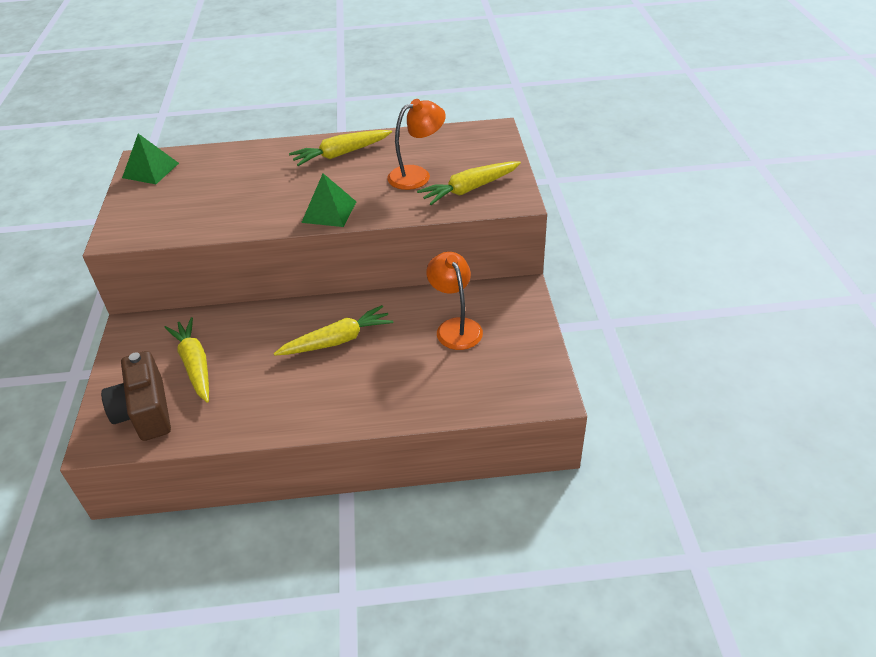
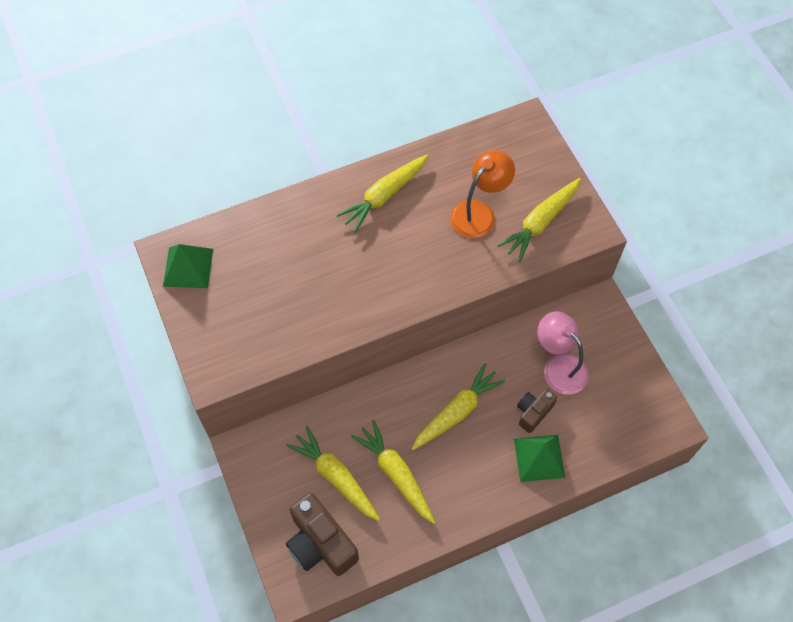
camera: 20 degrees left, 20 degrees up
(251, 375) = (396, 474): none -> yellow carrot
(329, 212) = (416, 288): green pyramid -> green pyramid (539, 458)
(411, 356) = (533, 412): none -> brown camera
(455, 327) = (559, 366): orange lamp -> pink lamp

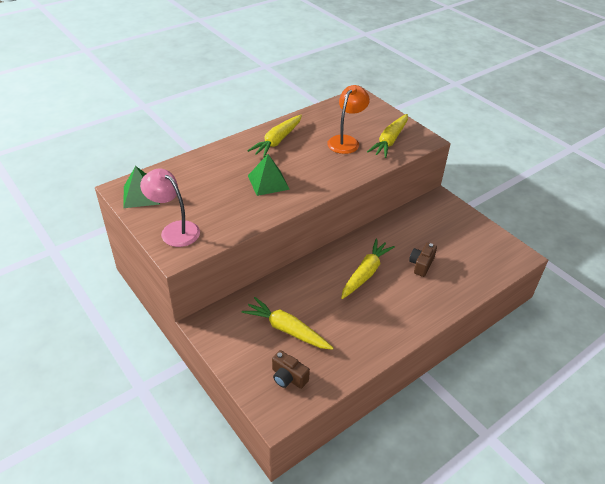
camera: 15 degrees left, 20 degrees down
(320, 543) = (288, 377): brown camera -> brown camera, size x0.58
(396, 474) = (334, 319): yellow carrot -> none
(539, 458) = (437, 290): green pyramid -> green pyramid (268, 182)
(559, 366) = (427, 236): pink lamp -> pink lamp (174, 230)

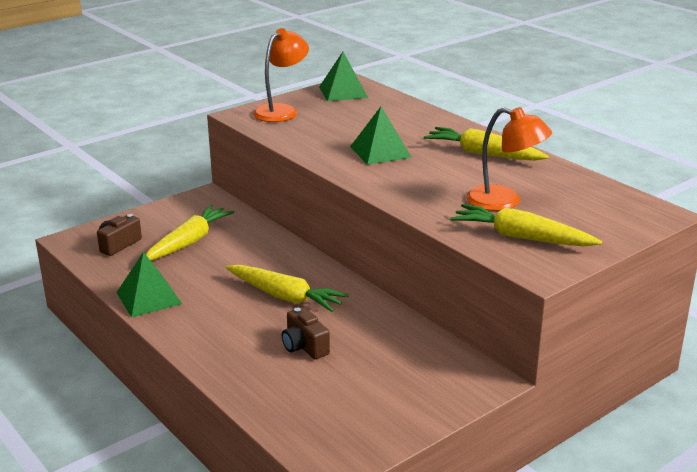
camera: 90 degrees right, 15 degrees down
(174, 230) = (281, 111): pink lamp -> orange lamp
(371, 347) = (149, 298): none -> green pyramid
(421, 265) = (304, 347): brown camera -> brown camera turned 150 degrees counterclockwise

